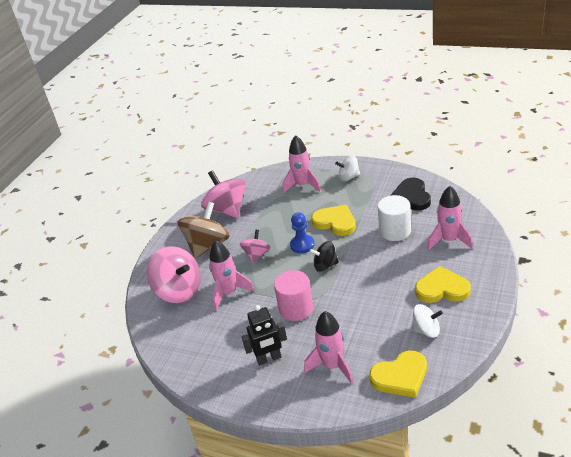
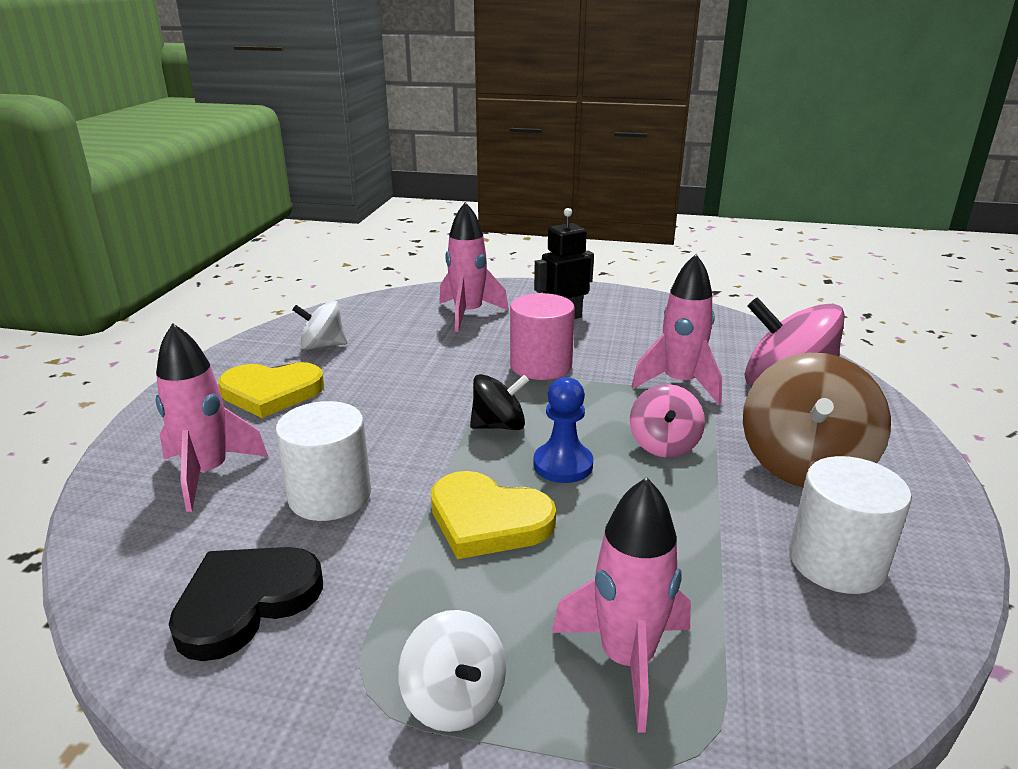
camera: 165 degrees right, 10 degrees down
(227, 210) = (836, 562): pink spinning top -> white cylinder
(348, 177) = (454, 699): white spinning top -> white spinning top turned 75 degrees clockwise
(400, 376) = (375, 308): yellow heart -> none
(412, 197) = (246, 602): black heart -> black heart turned 120 degrees counterclockwise

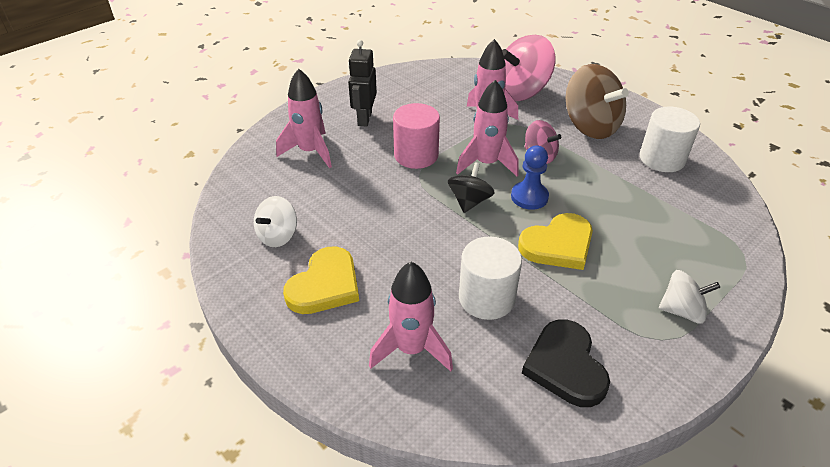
camera: 55 degrees left, 15 degrees up
(627, 660) = (686, 247): pink rocket -> pink rocket (486, 164)

